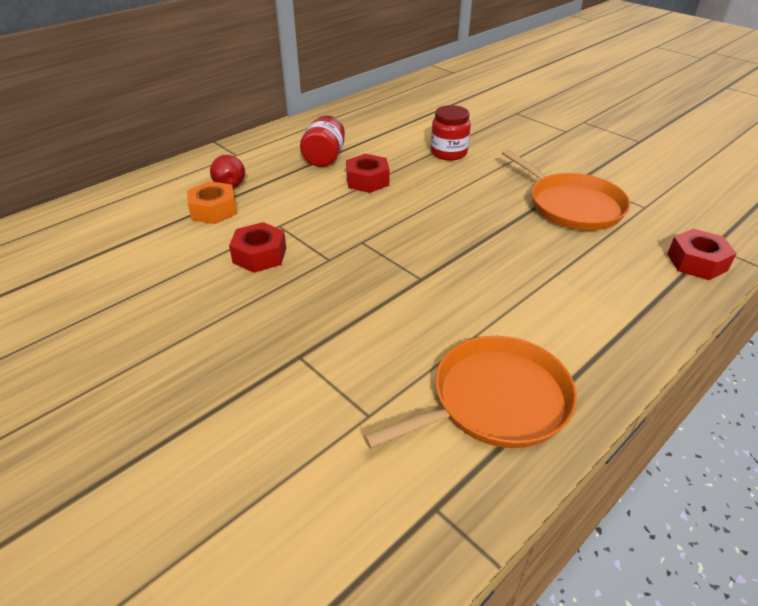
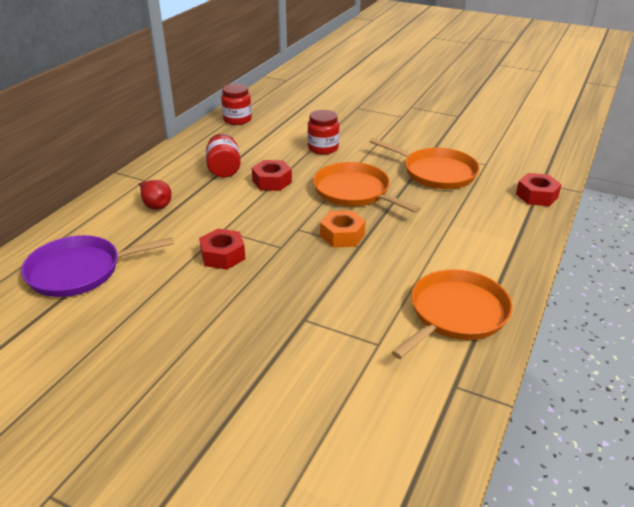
camera: 20 degrees left, 5 degrees down
(107, 239) = (79, 271): none -> purple pan
(214, 210) = (158, 229): orange nut -> orange nut (342, 235)
(373, 106) = (237, 119): none -> red jar
(455, 210) = (354, 192): none -> orange pan

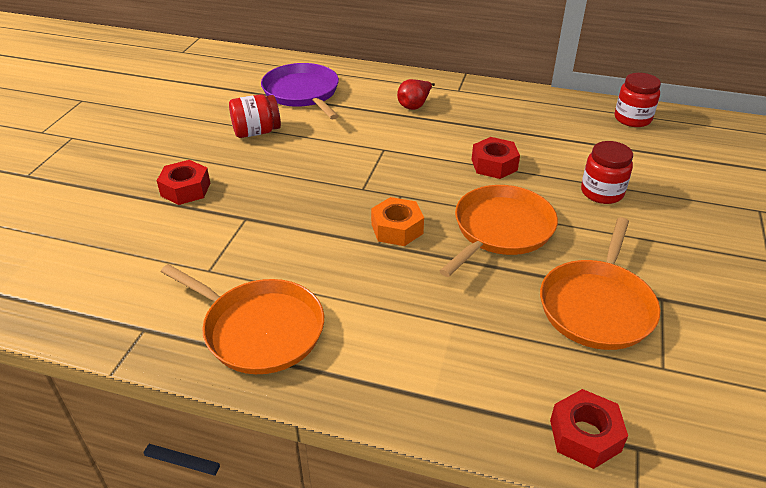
camera: 80 degrees right, 5 degrees up
(223, 255) = (339, 156): red nut -> red nut (185, 189)
(224, 169) = (504, 130): red jar -> red jar (256, 132)

